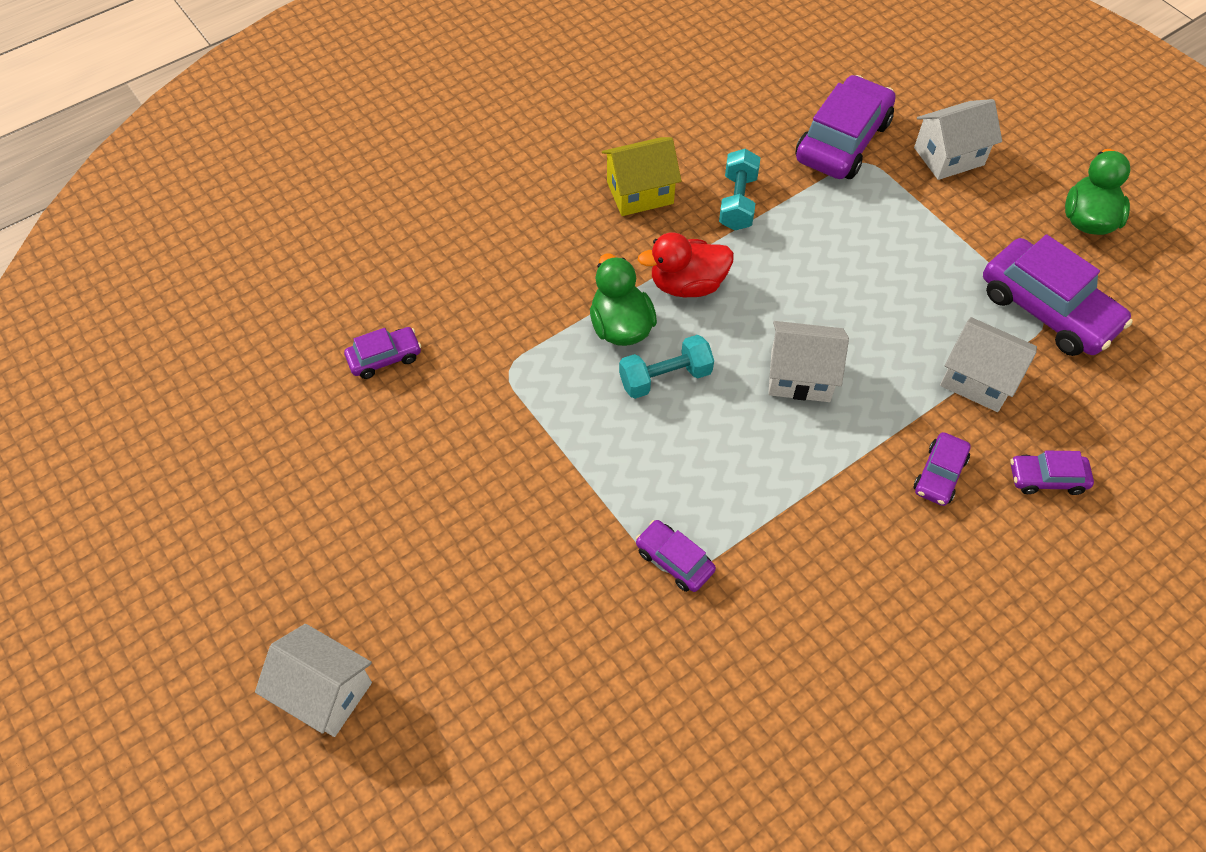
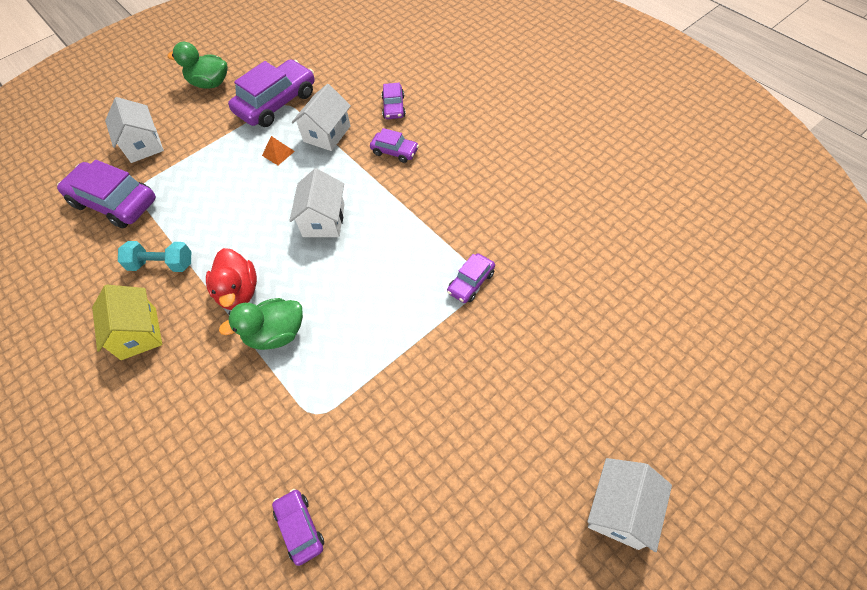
camera: 90 degrees left, 0 degrees up
(665, 377) = (324, 300): turquoise dumbbell -> none
(934, 316) = (278, 153): none -> orange pyramid

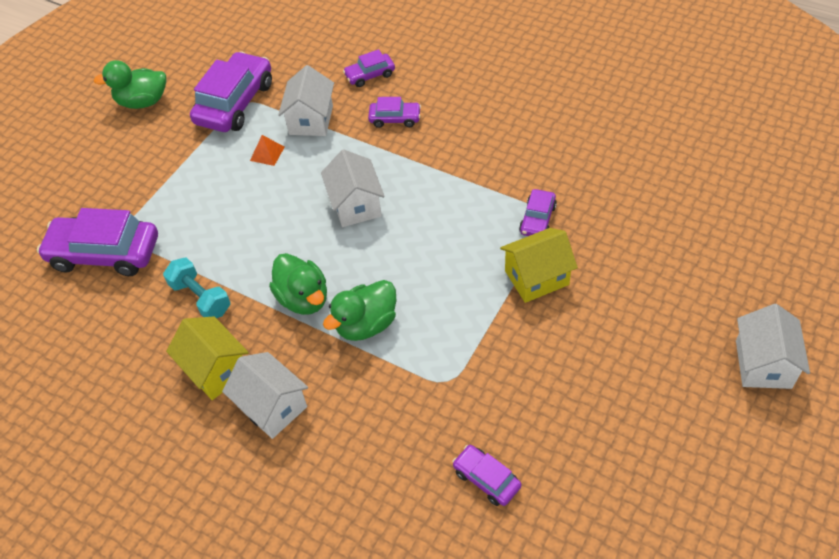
camera: 20 degrees left, 5 degrees down
(143, 145) = (102, 186): white house -> white house (272, 406)
(162, 264) = (201, 298): turquoise dumbbell -> turquoise dumbbell turned 60 degrees clockwise
(239, 292) = (303, 298): red duck -> green duck
(394, 107) = (370, 75): purple car -> purple car turned 90 degrees clockwise
(443, 340) = (536, 278): none -> yellow house

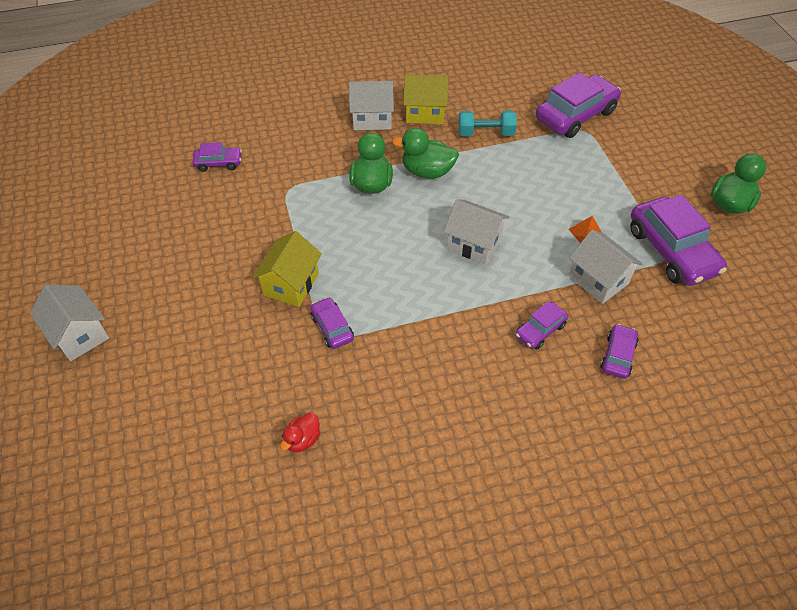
camera: 130 degrees right, 0 degrees up
(629, 162) = (302, 439): none -> red duck

